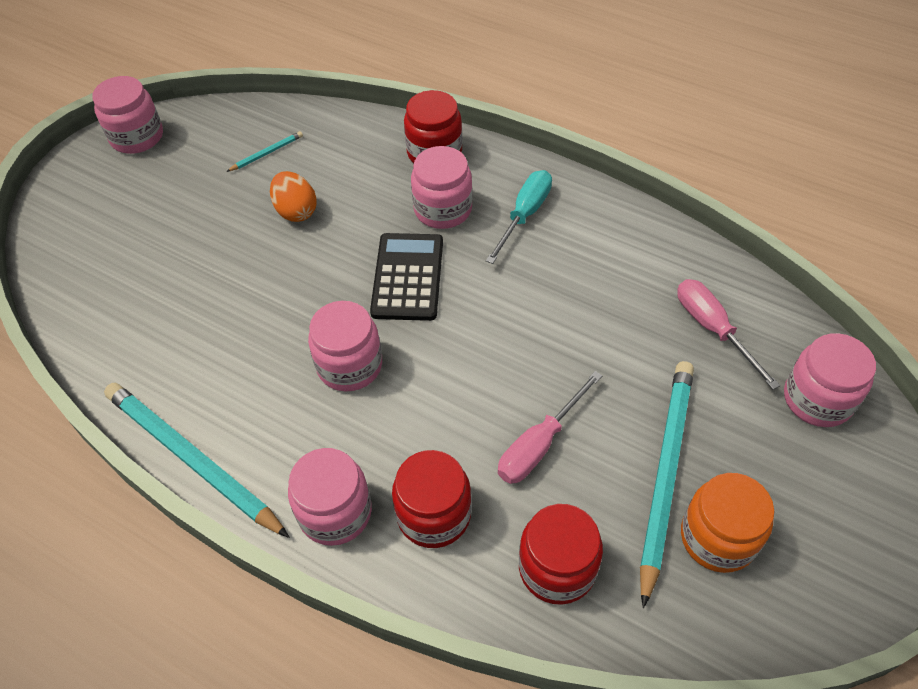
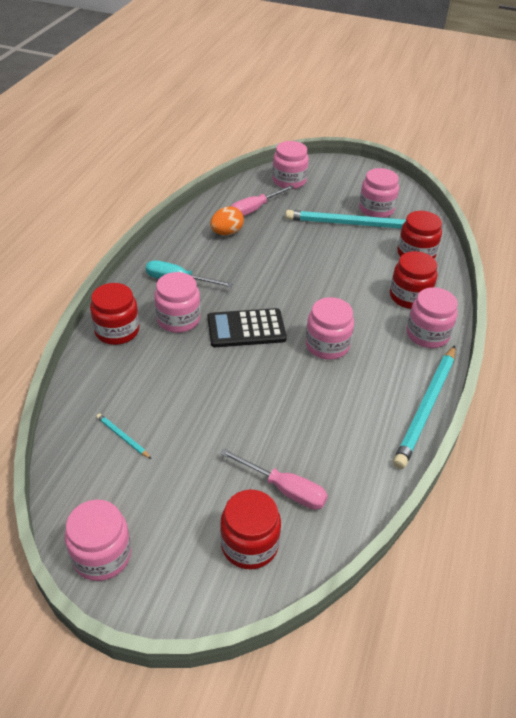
camera: 105 degrees left, 10 degrees down
(91, 239) = (249, 544): none -> red jar
(296, 211) = (191, 401): orange egg -> orange egg (227, 233)
(539, 444) = (351, 263): pink screwdriver -> pink screwdriver (284, 489)
(718, 537) = (376, 209): orange jar -> pink jar

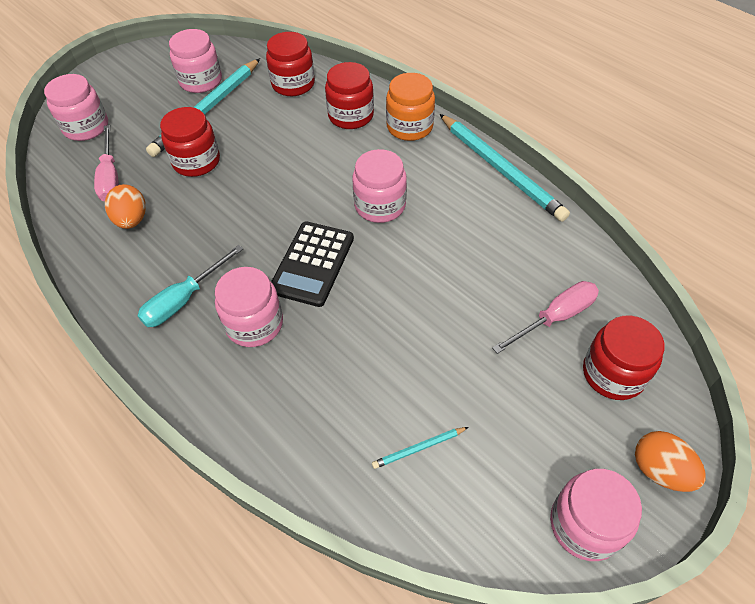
camera: 60 degrees left, 10 degrees up
(117, 331) = (231, 398): red jar -> red jar (196, 161)
(170, 599) = (660, 470): none -> orange egg
(427, 334) = (409, 127): pink jar -> orange jar

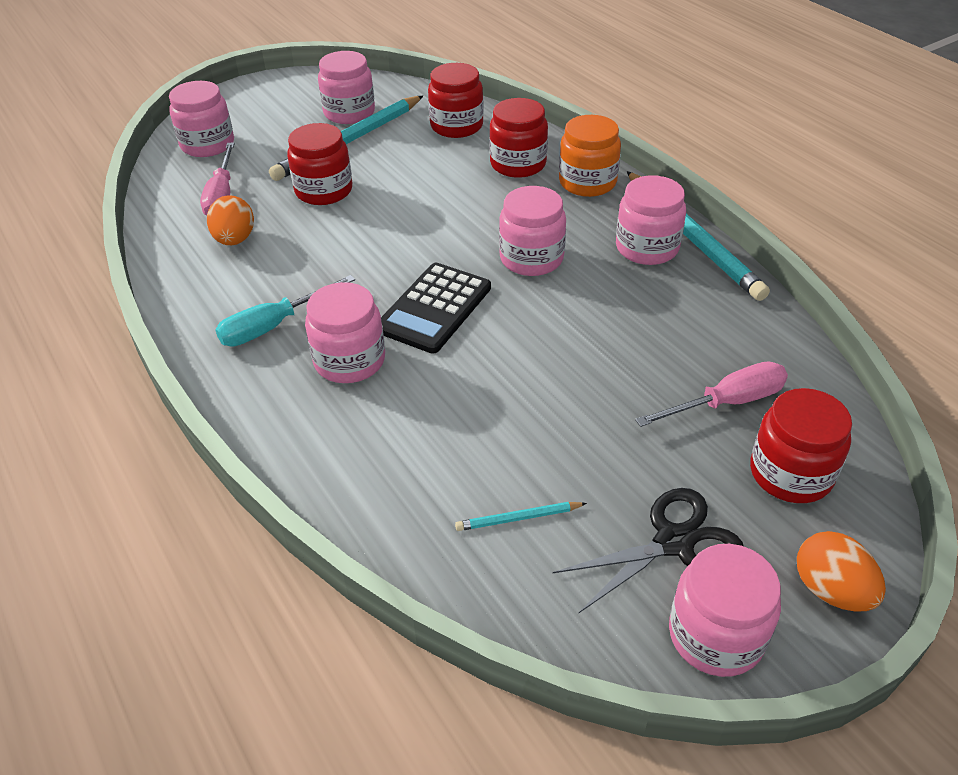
camera: 10 degrees right, 10 degrees down
(468, 183) = (647, 248): none -> pink jar
(539, 449) = (674, 542): none -> black scissors

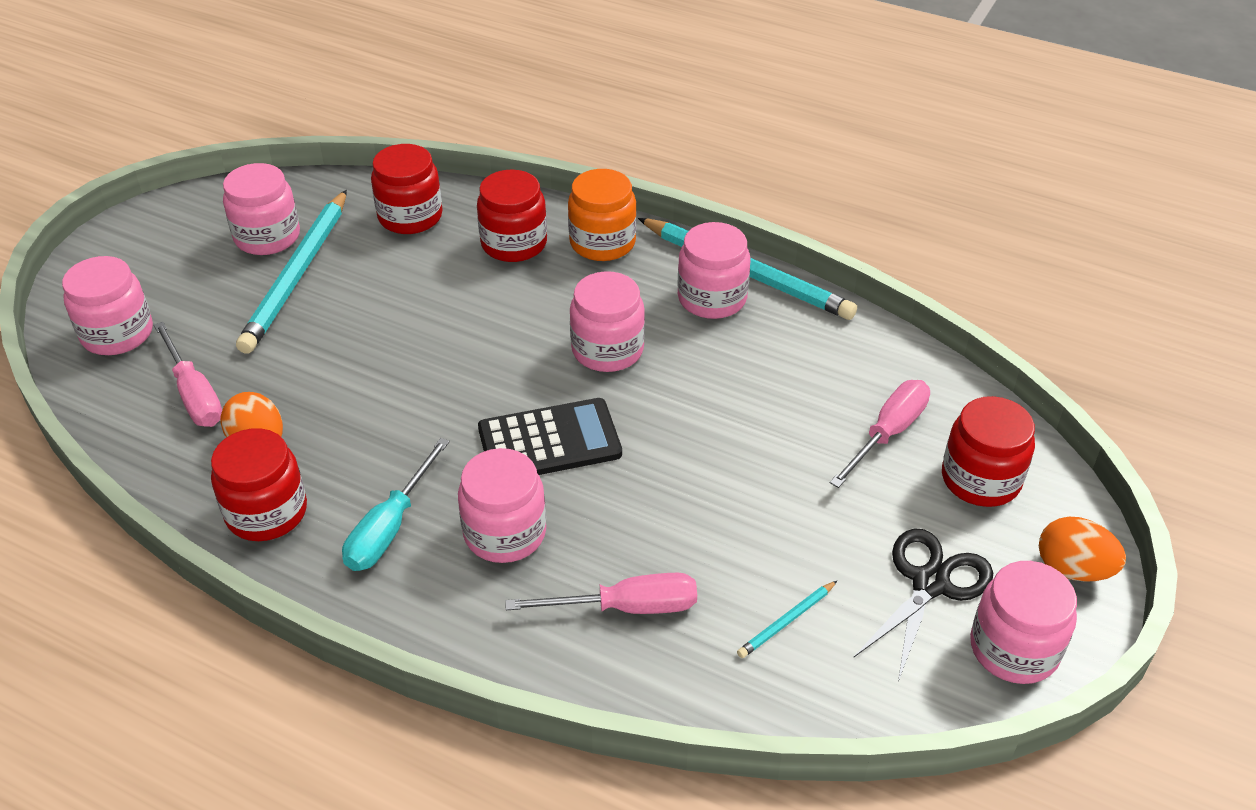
camera: 30 degrees left, 0 degrees up
(324, 191) = (317, 347): red jar -> red jar (266, 512)
(396, 451) = (626, 607): none -> pink screwdriver
(434, 308) = (549, 441): black calculator -> black calculator turned 105 degrees counterclockwise

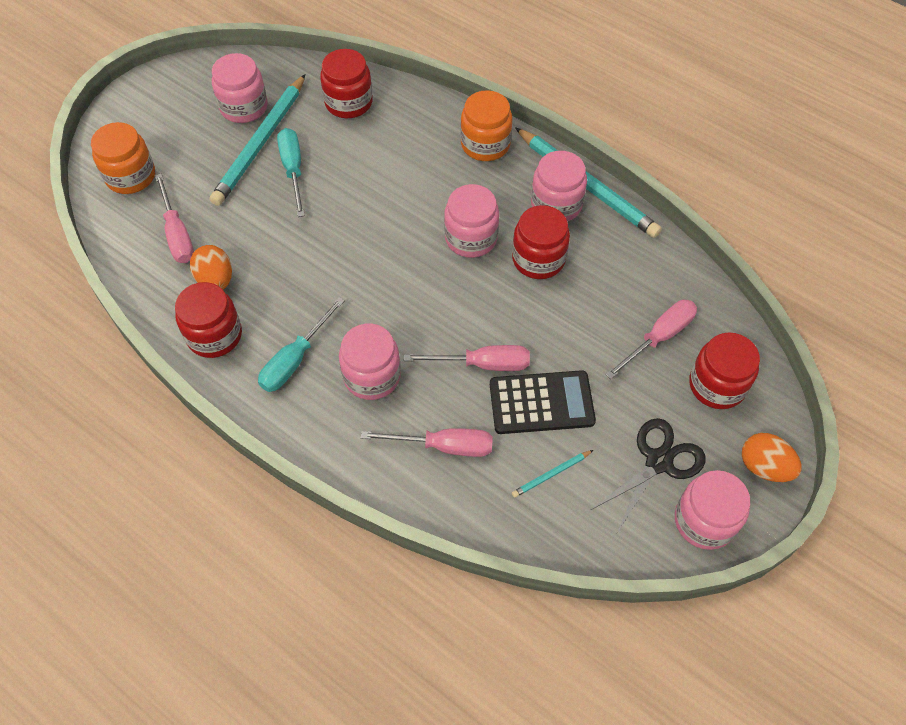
camera: 10 degrees right, 15 degrees up
(117, 334) = (130, 176): pink jar -> orange jar
(348, 300) = (293, 169): none -> turquoise screwdriver
(514, 243) = (420, 136): red jar -> red jar (538, 259)
(549, 441) = (415, 308): black calculator -> black calculator (541, 403)
(658, 497) = (482, 364): none -> pink screwdriver

